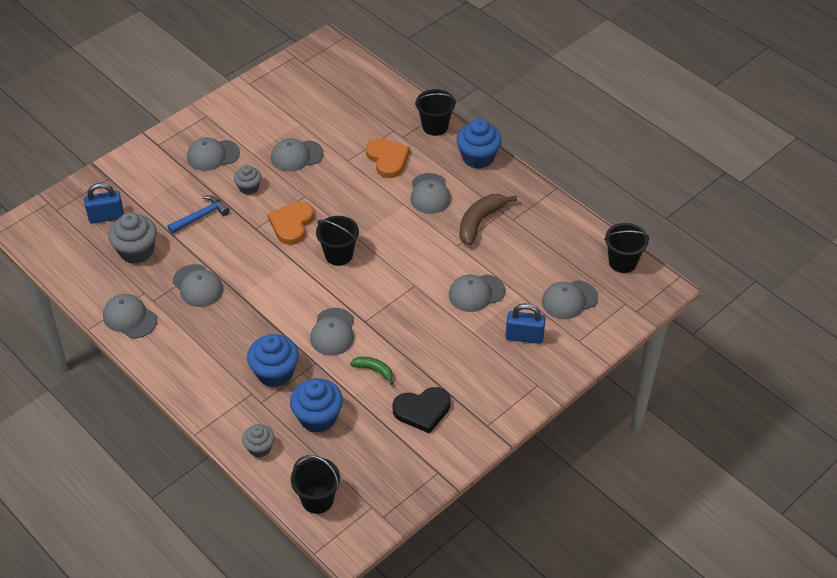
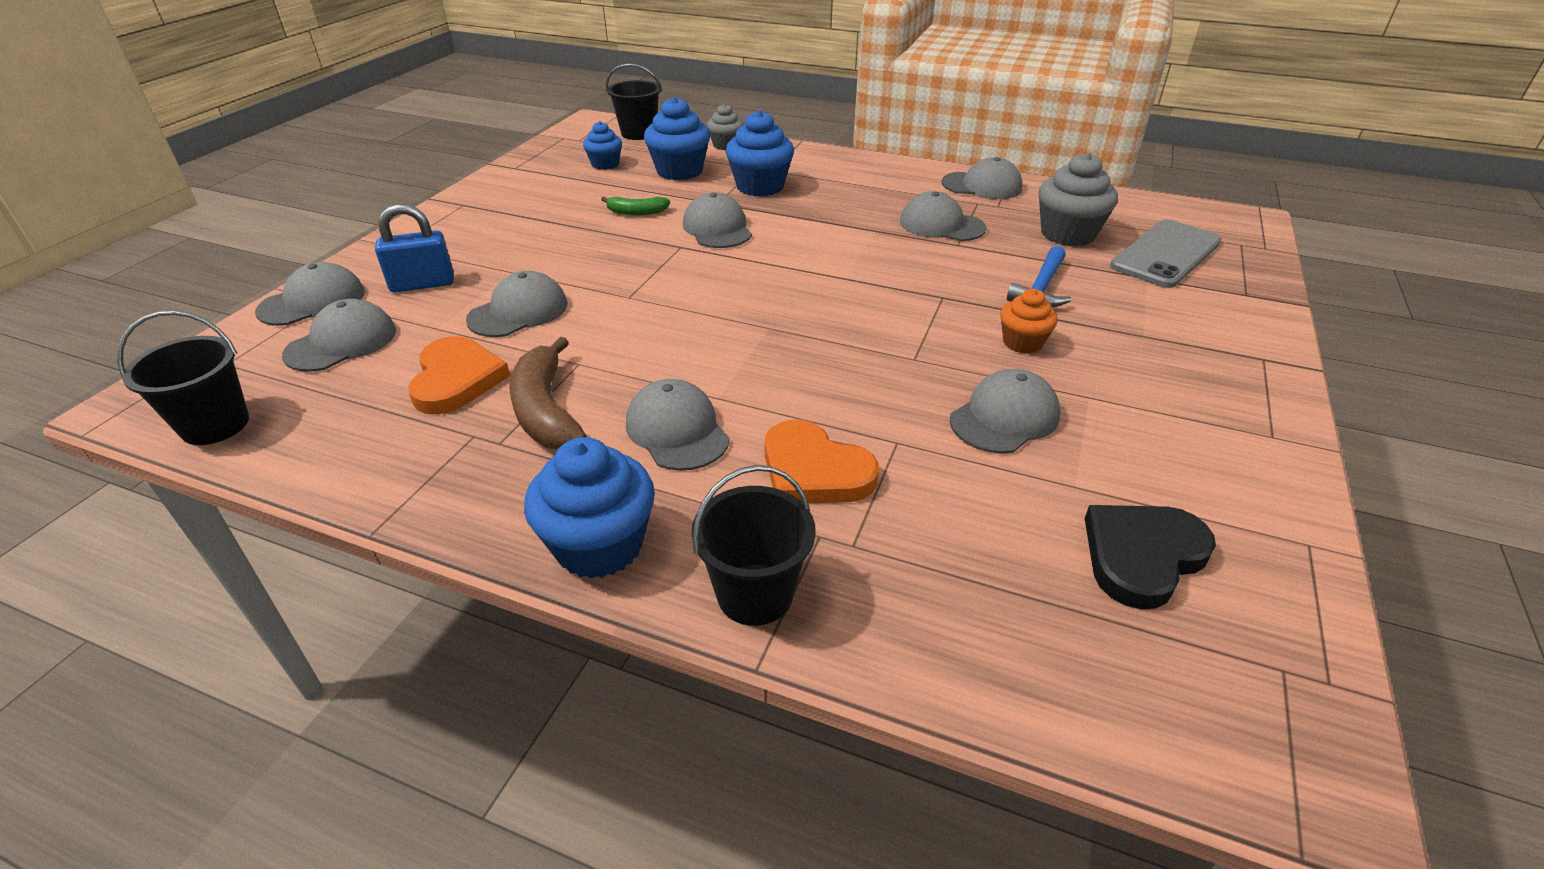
camera: 155 degrees right, 10 degrees down
(106, 217) = (1166, 254): blue padlock -> grey phone
(213, 155) = (1150, 371): grey cap -> grey cap (312, 302)
(249, 188) = (1022, 343): grey cupcake -> orange cupcake
(291, 224) = (892, 315): orange heart -> orange heart (456, 379)
(339, 255) = (779, 300): black bucket -> none
(367, 450) = (605, 164): none -> blue cupcake
(422, 410) = (554, 198): black heart -> black heart (1142, 556)
(480, 222) = (546, 411): brown banana -> brown banana turned 150 degrees clockwise

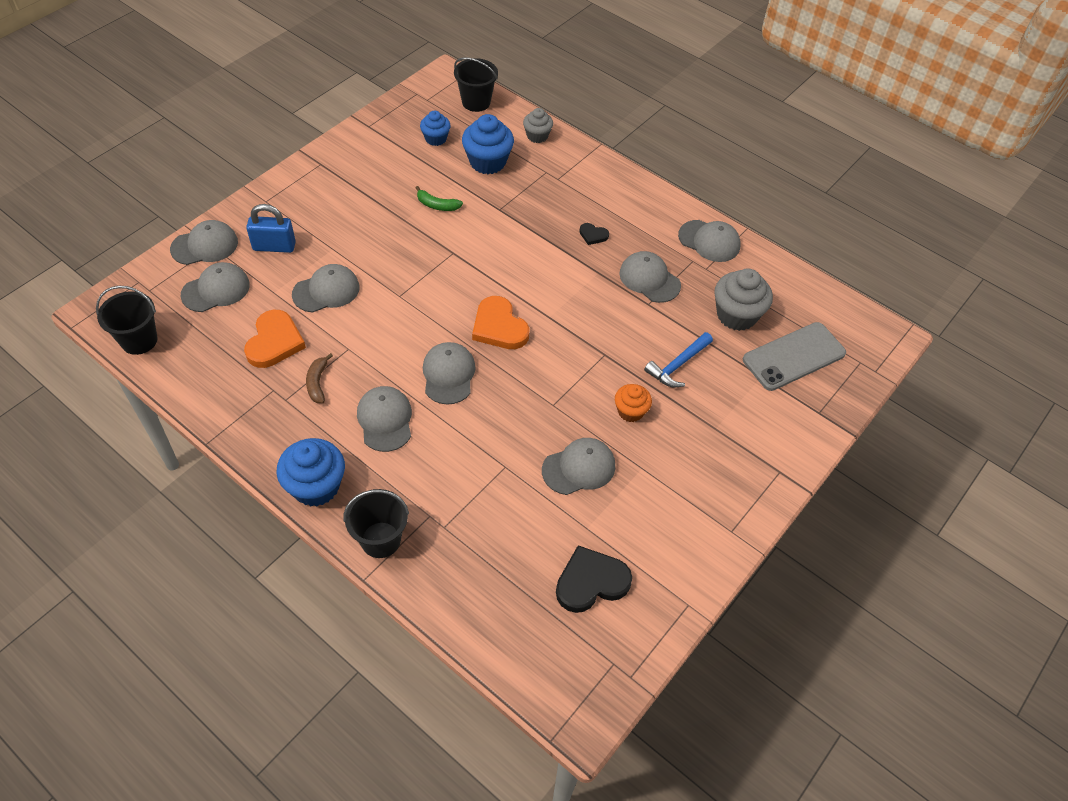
camera: 15 degrees right, 15 degrees up
(546, 411) = (317, 383): brown banana -> brown banana, size x0.57
(717, 228) = (486, 239): grey cap -> grey cap (448, 374)
(760, 186) = (539, 197): blue cupcake -> none
(814, 470) = (448, 472): orange heart -> orange heart (499, 327)
(846, 203) = (593, 235): none -> black heart

